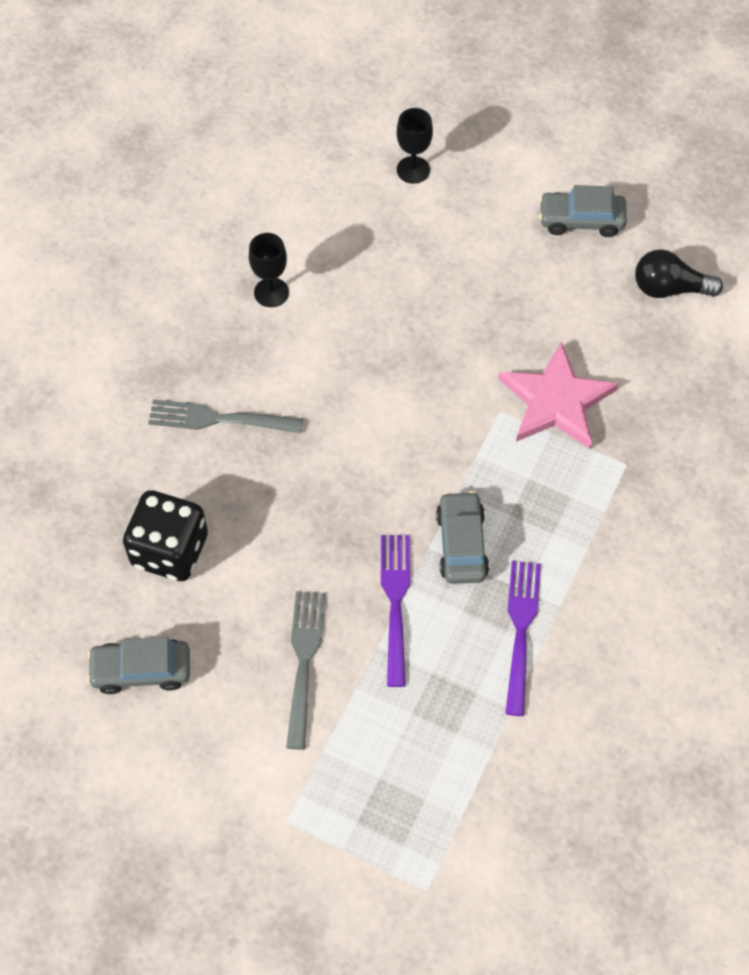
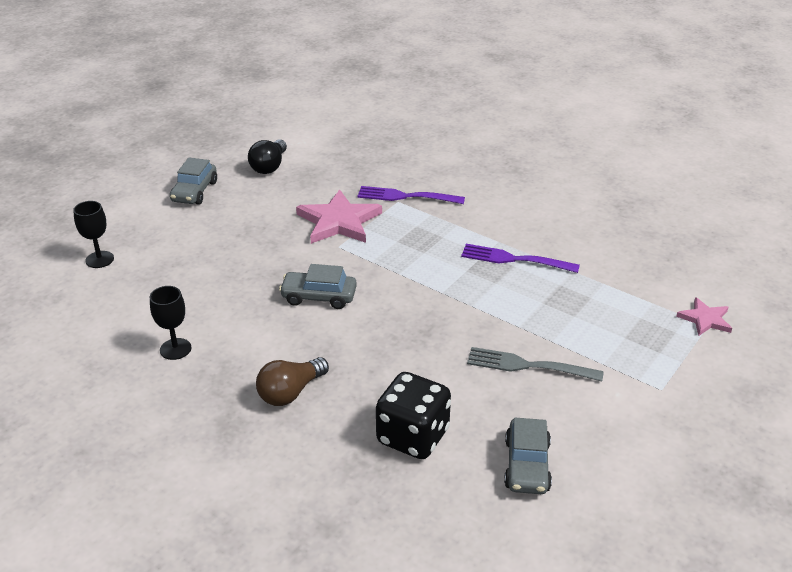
camera: 80 degrees left, 25 degrees down
(220, 419) = (290, 392): grey fork -> brown light bulb
(396, 603) = (485, 313): purple fork -> purple fork (407, 196)
(438, 887) = (705, 319): none -> pink star
(461, 544) = (442, 276): grey car -> grey car (319, 297)

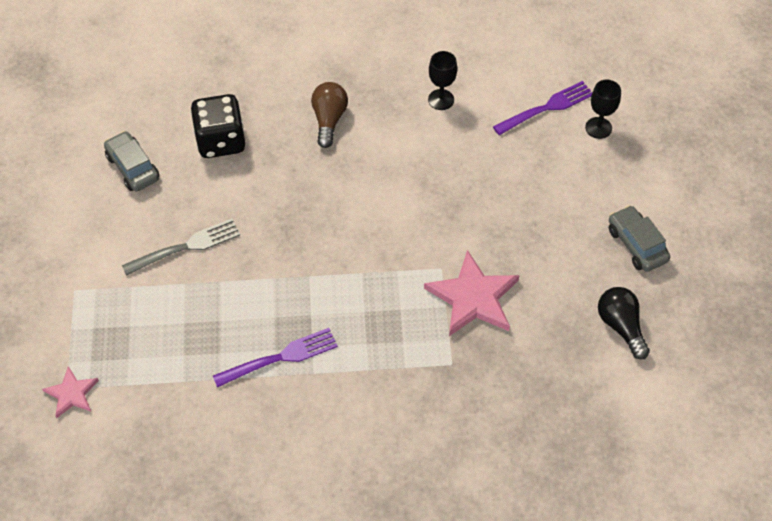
camera: 140 degrees right, 20 degrees up
(319, 297) = (397, 206): grey car -> none
(407, 196) = (450, 377): purple fork -> purple fork (546, 108)

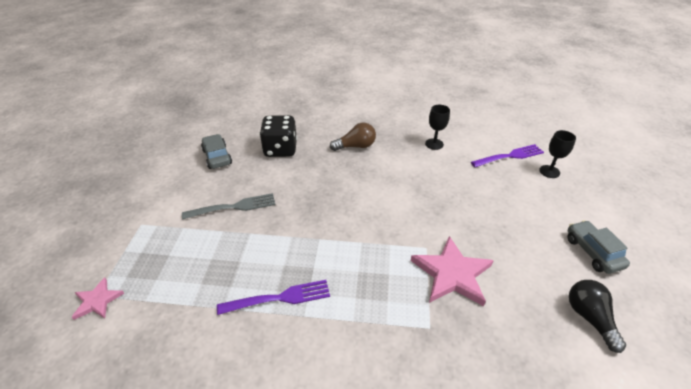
camera: 10 degrees right, 15 degrees down
(329, 120) = (356, 146): brown light bulb -> brown light bulb turned 60 degrees clockwise

